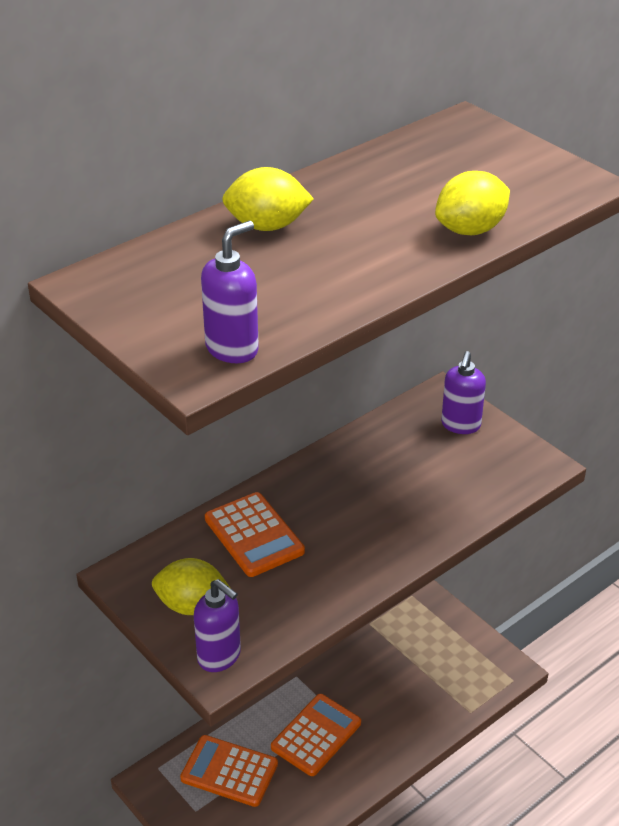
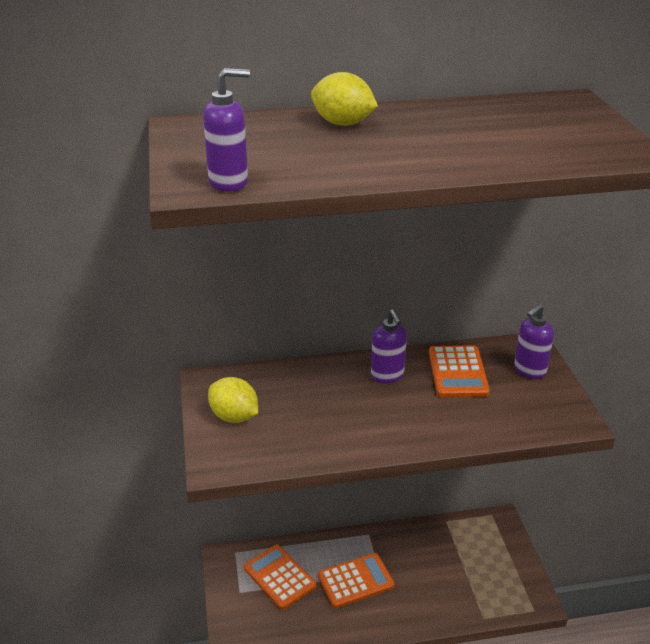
camera: 30 degrees right, 5 degrees down
(219, 657) = (224, 456): purple soap dispenser -> purple soap dispenser (387, 376)
(254, 535) = (313, 388): orange calculator -> orange calculator (458, 372)
(470, 230) = (498, 160): yellow lemon -> none

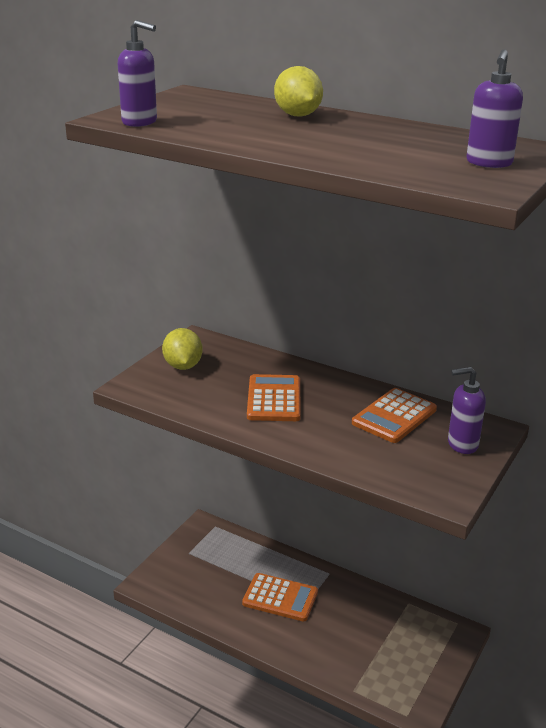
camera: 40 degrees right, 5 degrees down
(279, 577) = (227, 560): orange calculator -> orange calculator (274, 399)
(387, 376) = (331, 392): purple soap dispenser -> purple soap dispenser (489, 163)

